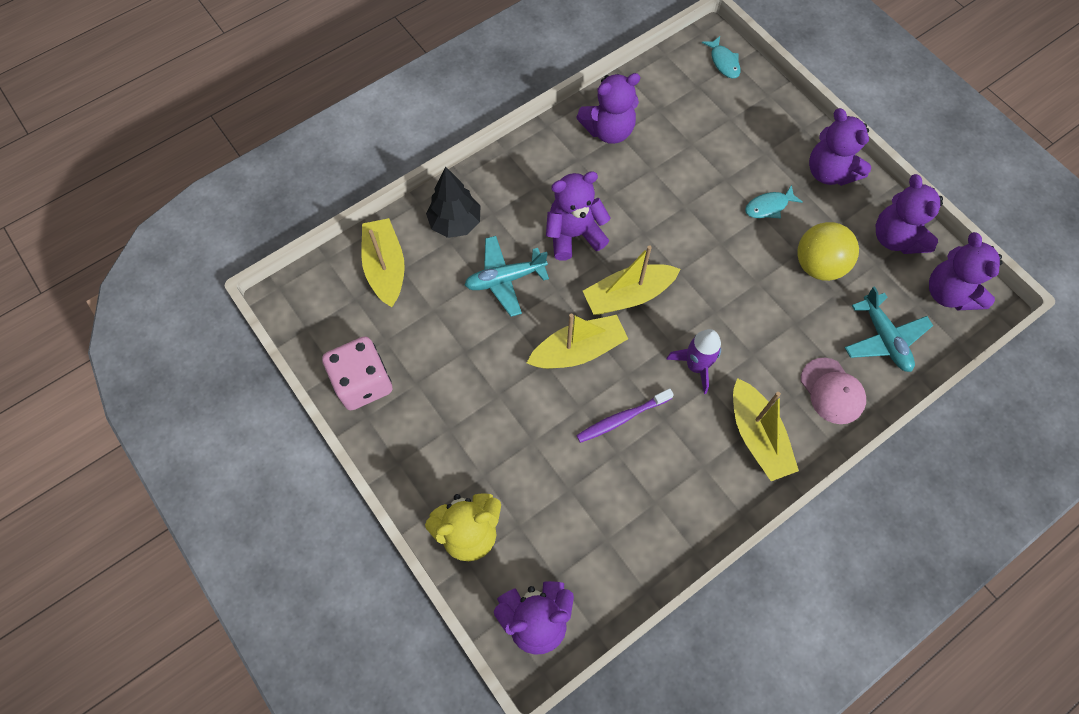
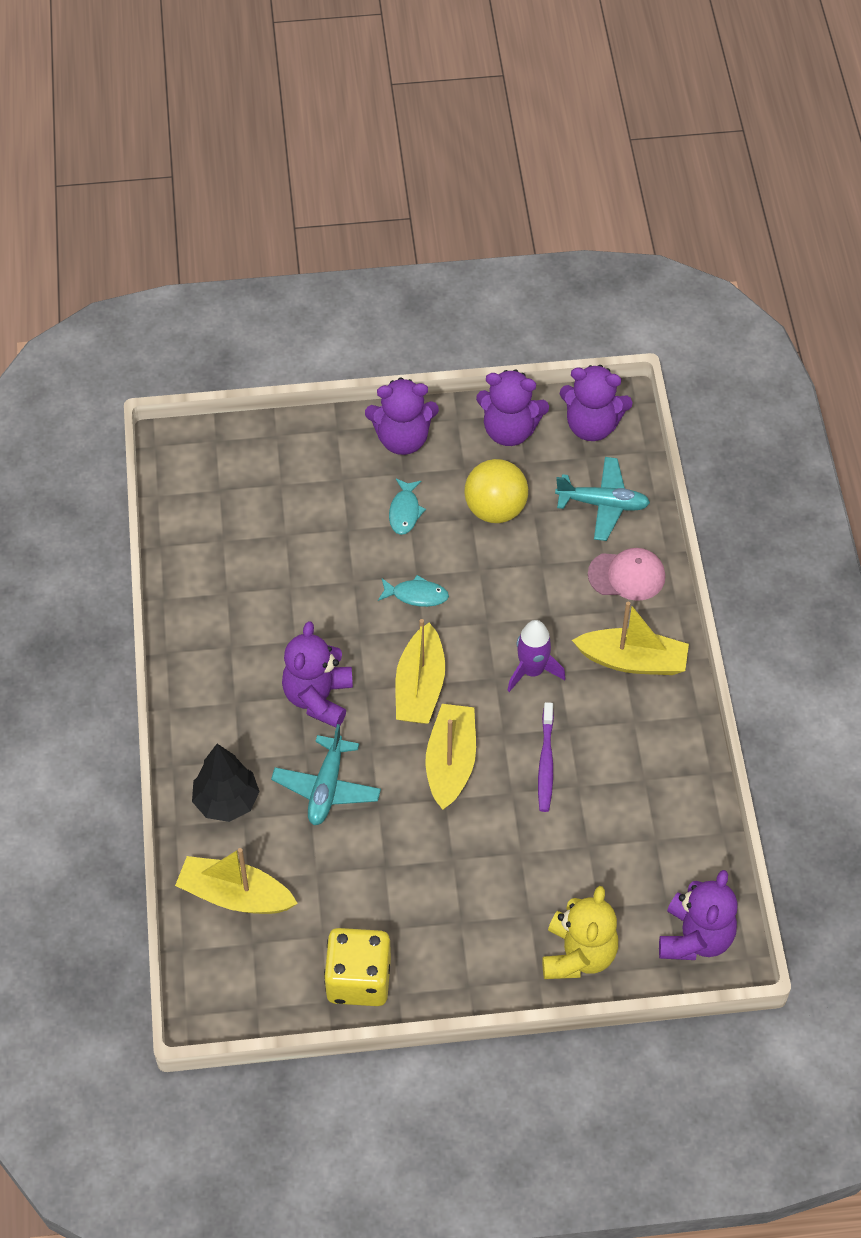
camera: 60 degrees left, 10 degrees down
(363, 383) = (358, 979): pink dice -> yellow dice
(608, 130) = (215, 599): purple teddy bear -> none
(723, 62) = (208, 450): turquoise fish -> turquoise fish (416, 595)

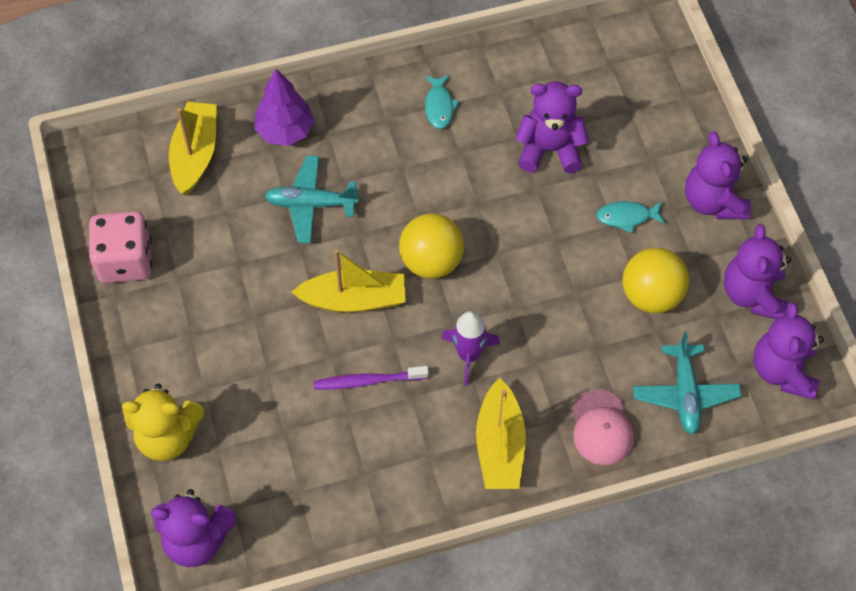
camera: 80 degrees right, 5 degrees up
(226, 801) = (285, 131): black tree -> purple tree
(318, 698) = (403, 181): purple teddy bear -> purple teddy bear (549, 149)
(358, 979) = (125, 261): yellow dice -> pink dice
(416, 595) = (533, 242): turquoise fish -> turquoise fish (439, 106)
(420, 686) = (431, 261): yellow boat -> yellow ball

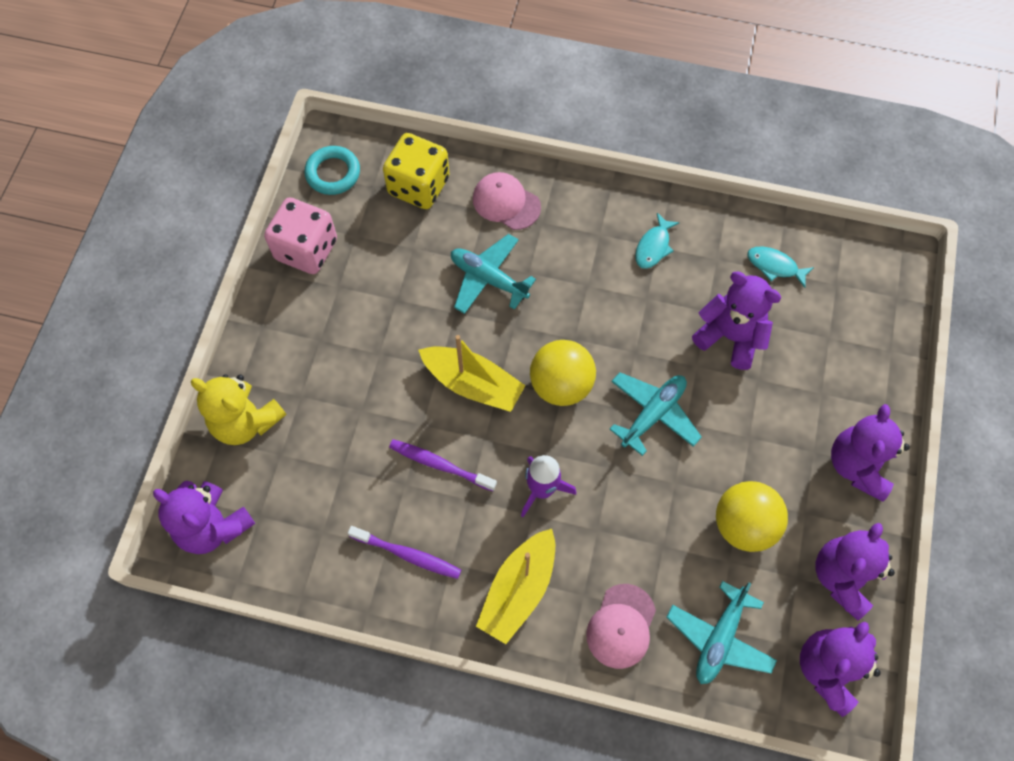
camera: 30 degrees right, 5 degrees up
(106, 181) = (333, 173): none -> turquoise ring
(195, 154) = (418, 186): yellow boat -> yellow dice
(285, 131) = (506, 203): purple tree -> pink cap
(387, 469) = (407, 555): none -> purple toothbrush
(524, 245) = (653, 414): none -> turquoise plane
(627, 217) = (765, 437): turquoise fish -> turquoise fish (774, 266)

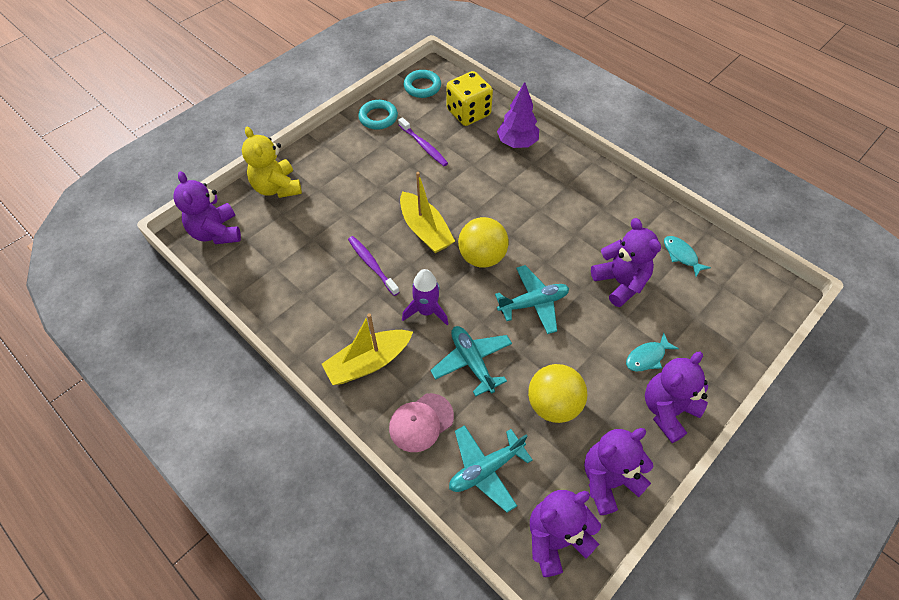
camera: 30 degrees right, 10 degrees down
(306, 249) = (378, 117): pink dice -> turquoise ring
(407, 555) = (314, 305): purple toothbrush -> purple toothbrush (424, 146)
(488, 279) = (476, 178): turquoise plane -> turquoise plane (472, 362)
(506, 203) = (517, 143): pink cap -> purple tree
(653, 247) = (599, 207): turquoise fish -> turquoise fish (647, 357)

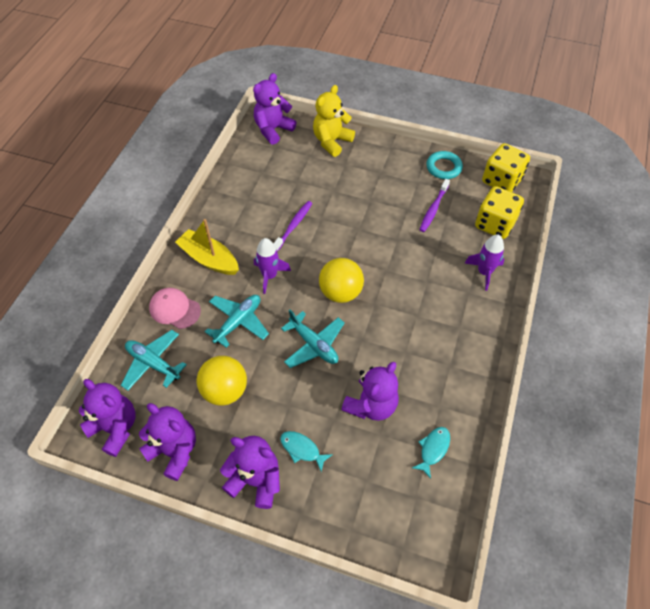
camera: 65 degrees right, 0 degrees up
(422, 87) = (501, 181): turquoise ring -> yellow dice
(425, 230) = (345, 245): yellow boat -> none
(517, 143) = (484, 272): purple tree -> purple rocket

